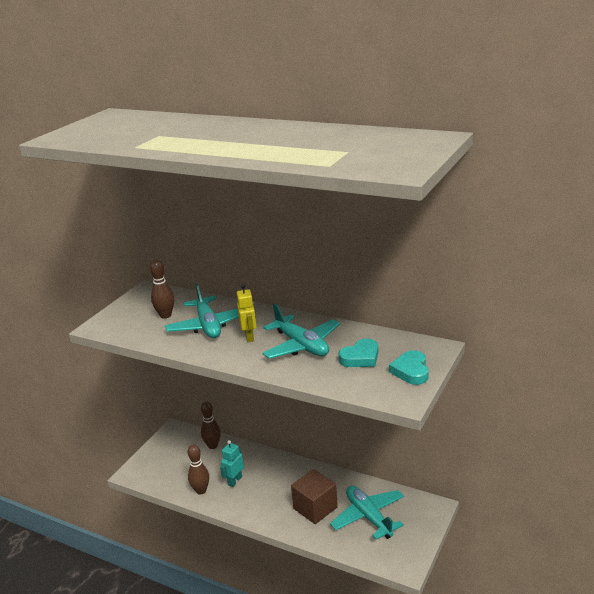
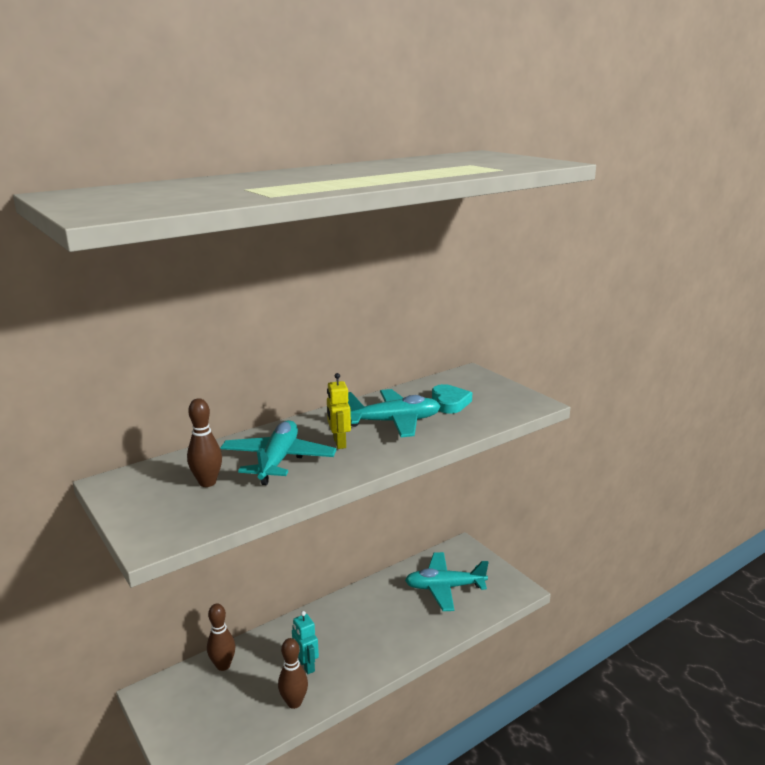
camera: 65 degrees left, 5 degrees down
(208, 325) = (278, 460): turquoise plane -> turquoise plane turned 90 degrees counterclockwise
(249, 337) = (339, 443): yellow robot -> yellow robot turned 120 degrees counterclockwise
(315, 508) = (404, 618): brown cube -> none
(411, 371) = (495, 390): turquoise heart -> none

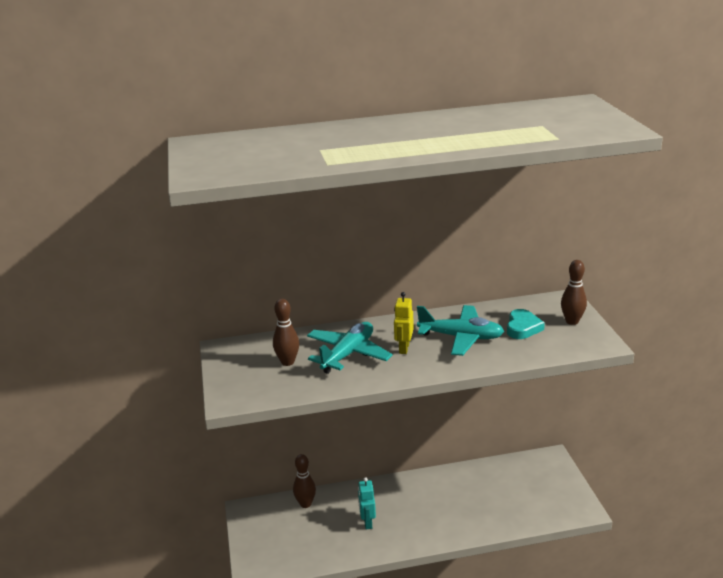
camera: 25 degrees right, 5 degrees up
(294, 702) = (346, 547): brown bowling pin -> brown bowling pin (572, 321)
(444, 587) = (515, 490): turquoise plane -> none

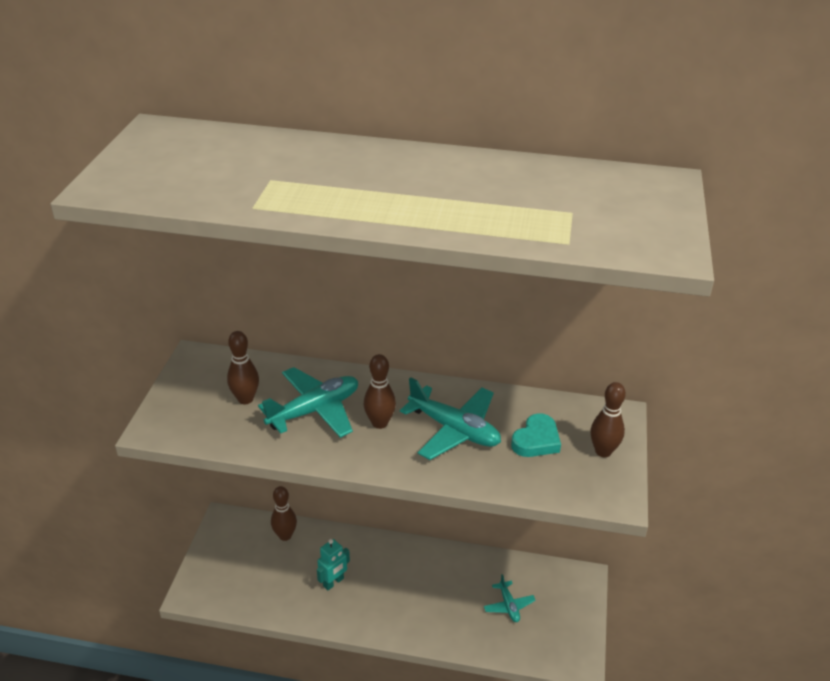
camera: 20 degrees right, 10 degrees up
(367, 522) = (333, 582): turquoise robot -> turquoise robot turned 150 degrees counterclockwise
(403, 348) = (379, 423): yellow robot -> brown bowling pin
(510, 492) = (508, 605): none -> turquoise plane

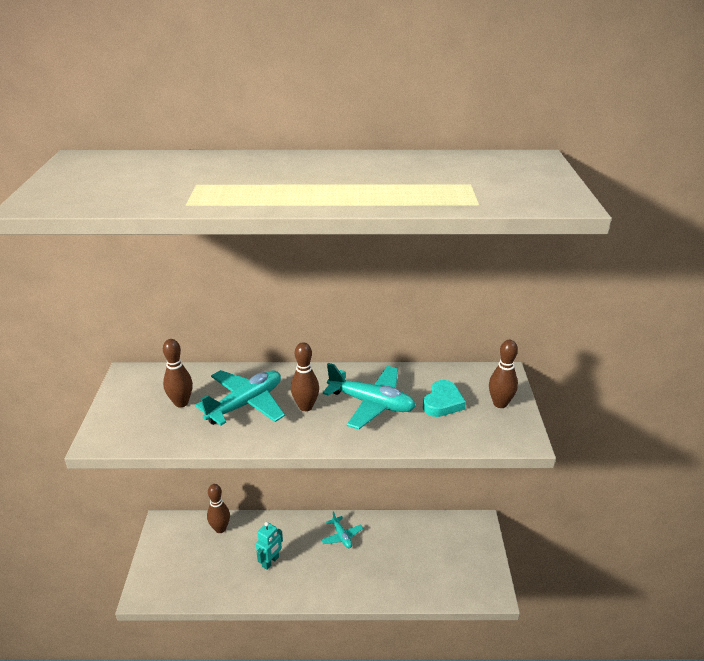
camera: 10 degrees left, 5 degrees down
(508, 605) = (424, 556): turquoise plane -> turquoise plane (342, 536)

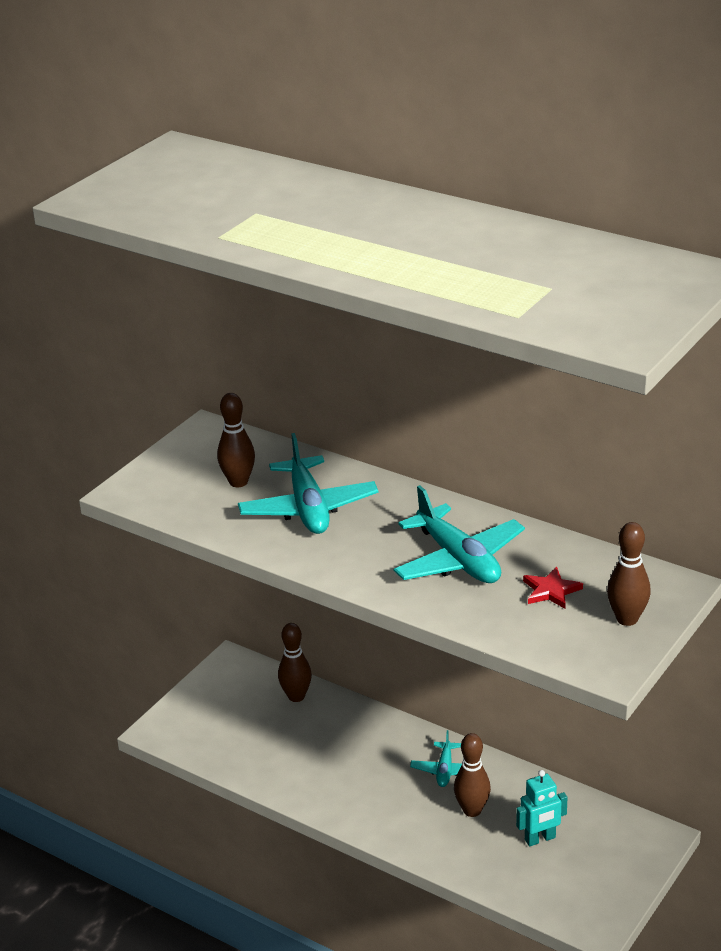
camera: 35 degrees right, 0 degrees up
(245, 404) = (308, 508): turquoise plane -> turquoise plane turned 90 degrees clockwise
(270, 562) = (330, 760): turquoise robot -> turquoise robot (540, 839)
(305, 406) = (375, 535): brown bowling pin -> brown bowling pin (472, 810)
(442, 402) = (551, 591): turquoise heart -> red star

